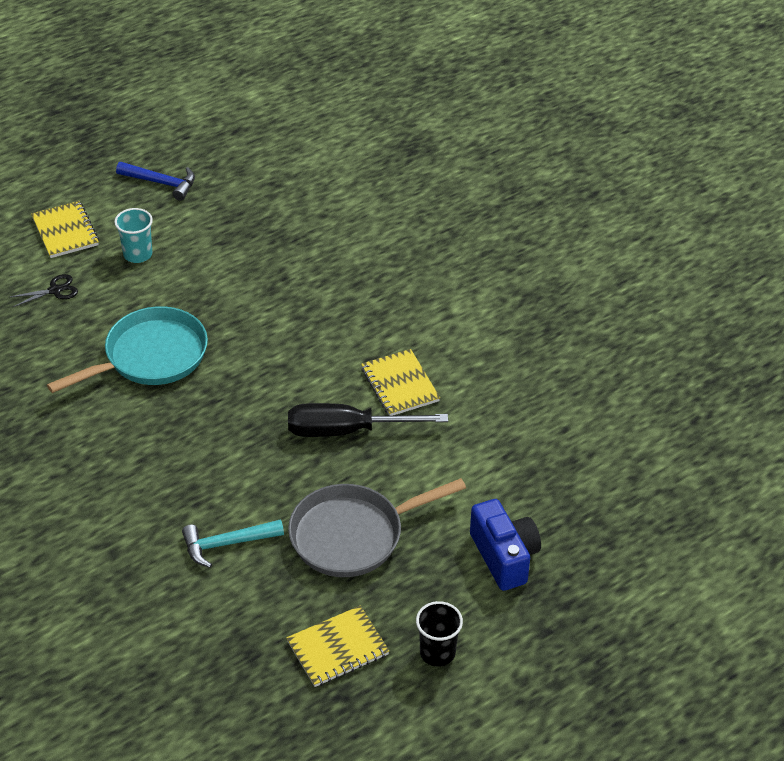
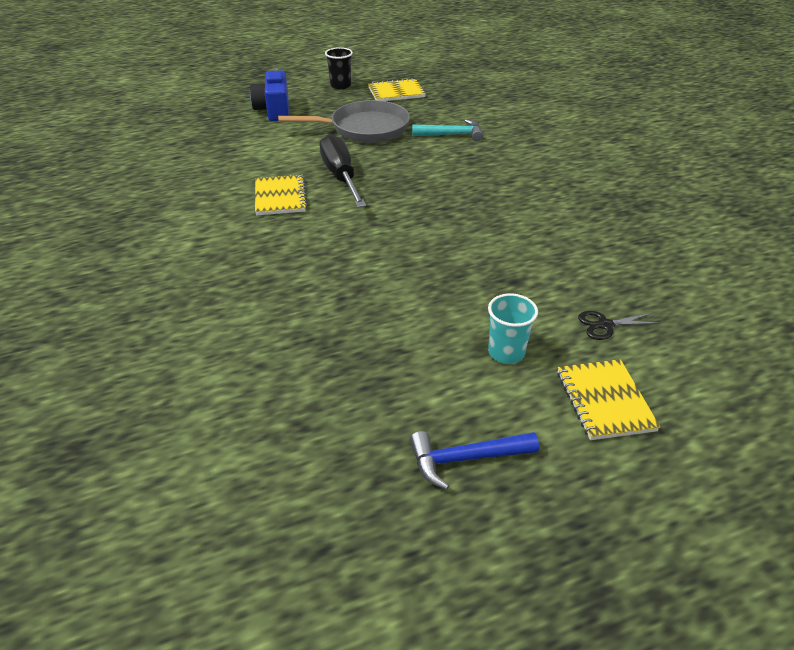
camera: 165 degrees left, 5 degrees down
(150, 357) = (498, 247): turquoise pan -> none
(161, 183) = (465, 459): blue hammer -> blue hammer turned 45 degrees counterclockwise
(347, 431) = (340, 176): black screwdriver -> black screwdriver turned 120 degrees counterclockwise

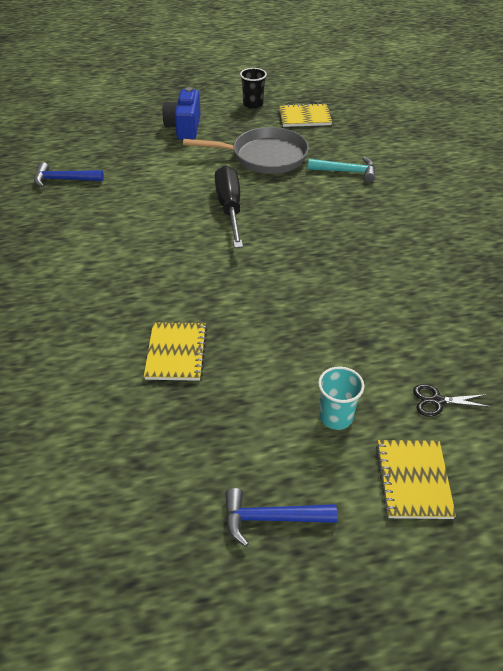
camera: 10 degrees right, 5 degrees up
(153, 166) = (64, 180): none -> blue hammer
(280, 197) = (169, 225): yellow notebook -> yellow notebook (176, 353)

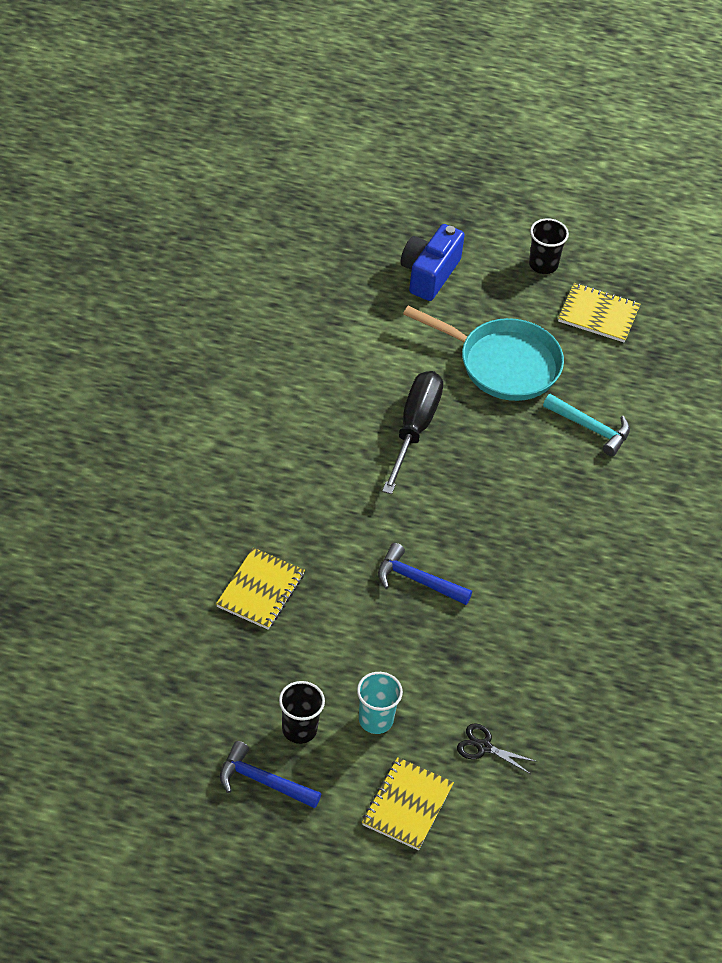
camera: 20 degrees right, 5 degrees up
(64, 180) = (242, 308): blue hammer -> blue hammer (417, 580)
(264, 156) = (503, 364): grey pan -> turquoise pan
(276, 454) = (299, 729): none -> black cup

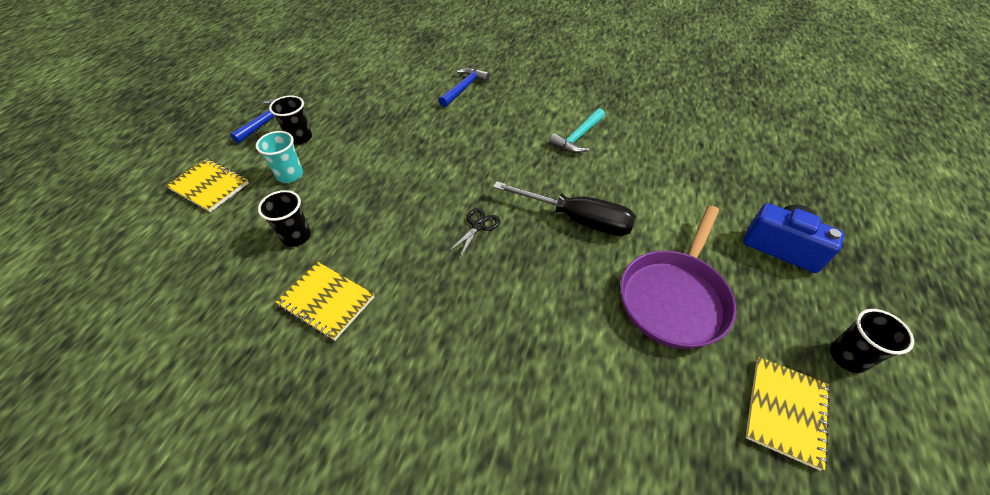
camera: 100 degrees right, 0 degrees up
(260, 590) = (420, 126): yellow notebook -> yellow notebook (326, 301)
(417, 580) = (411, 208): blue hammer -> blue hammer (464, 88)
(476, 684) = (296, 236): none -> black cup
(484, 747) = (234, 235): black scissors -> black scissors (478, 226)
(503, 364) = (674, 297): turquoise pan -> purple pan
(590, 428) = (593, 374): turquoise hammer -> turquoise hammer (578, 137)

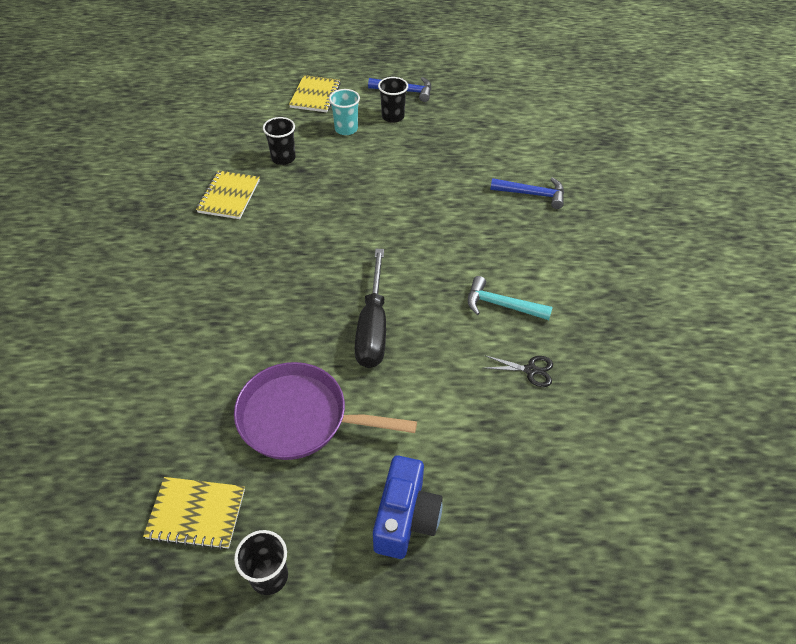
camera: 70 degrees right, 0 degrees up
(478, 226) = (335, 258): black scissors -> black scissors (530, 370)

